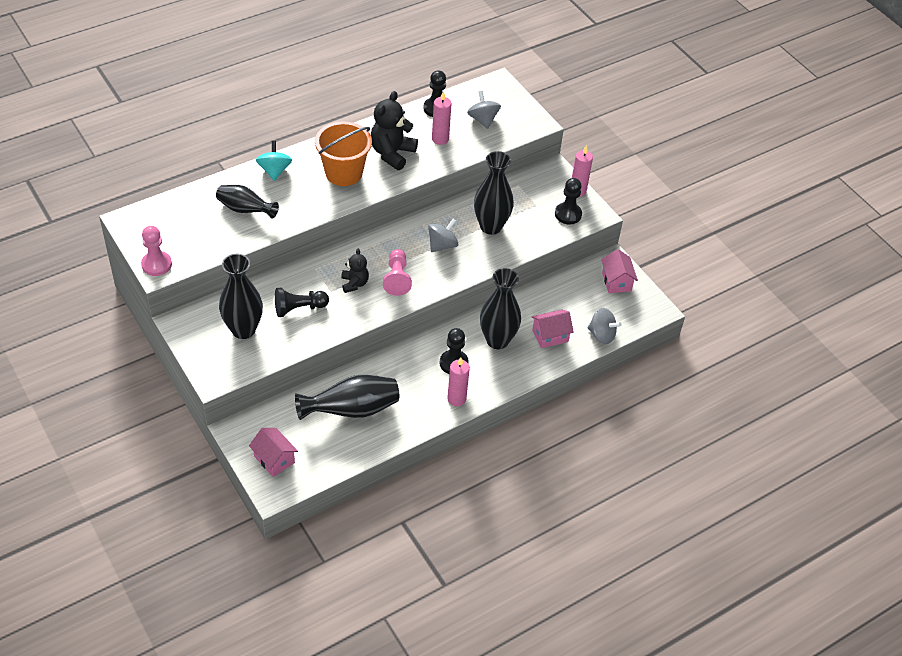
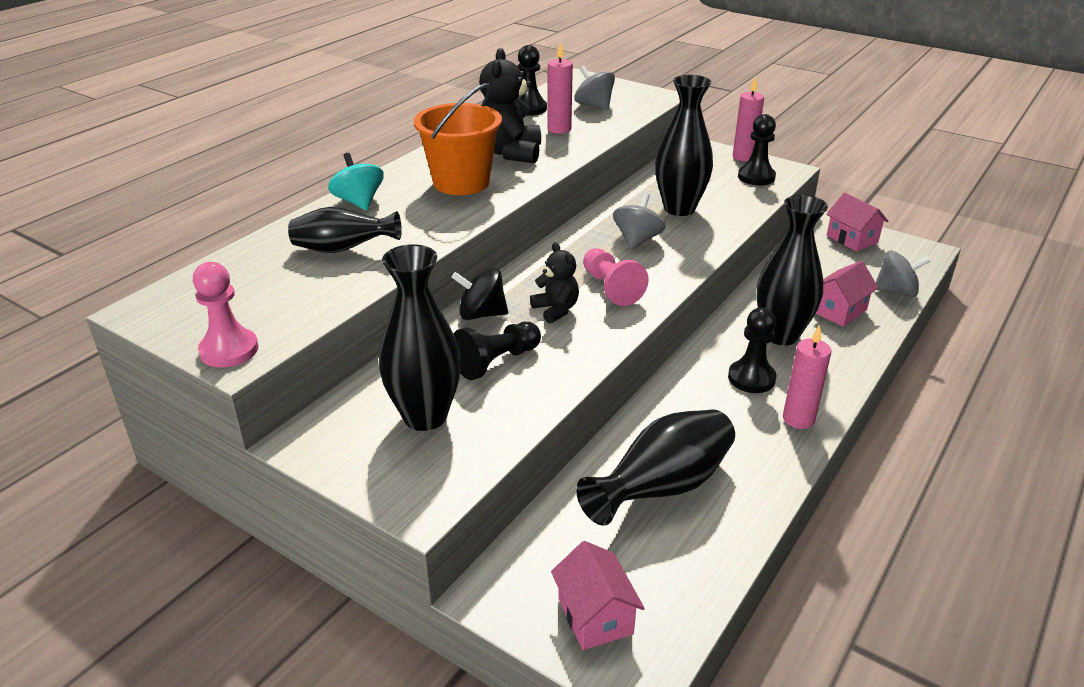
camera: 20 degrees left, 15 degrees down
(274, 459) = (595, 616): pink house -> pink house turned 45 degrees clockwise
(312, 272) = (481, 314): none -> black spinning top

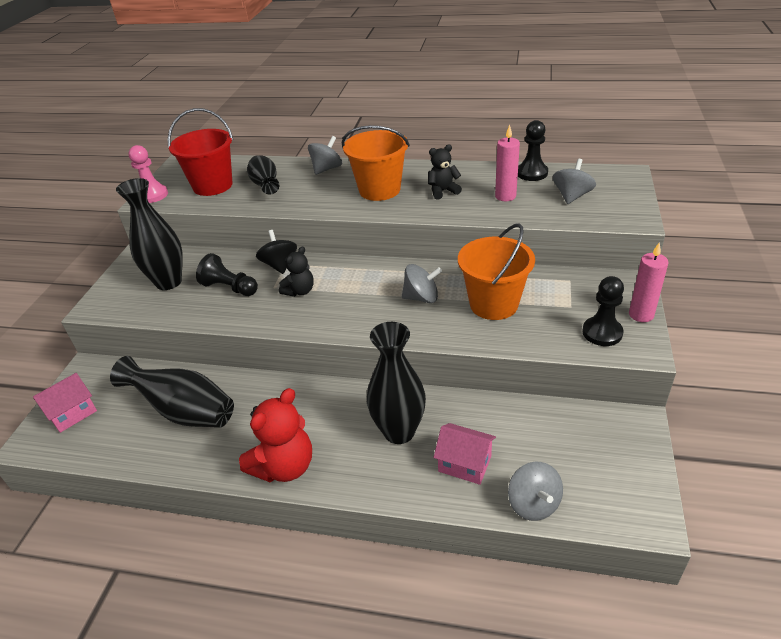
camera: 70 degrees right, 5 degrees up
(279, 291) = (212, 185): none -> red bucket
(359, 202) = (327, 169): turquoise spinning top -> grey spinning top
(510, 153) = (443, 191): black teddy bear -> black teddy bear, size x0.59
(611, 288) = (341, 305): pink pawn -> none
(679, 208) = (493, 304): black vase -> orange bucket
(751, 378) = (327, 427): black pawn -> none
(798, 419) = (284, 466): pink candle -> red teddy bear
(852, 239) = (619, 450): pink house -> none

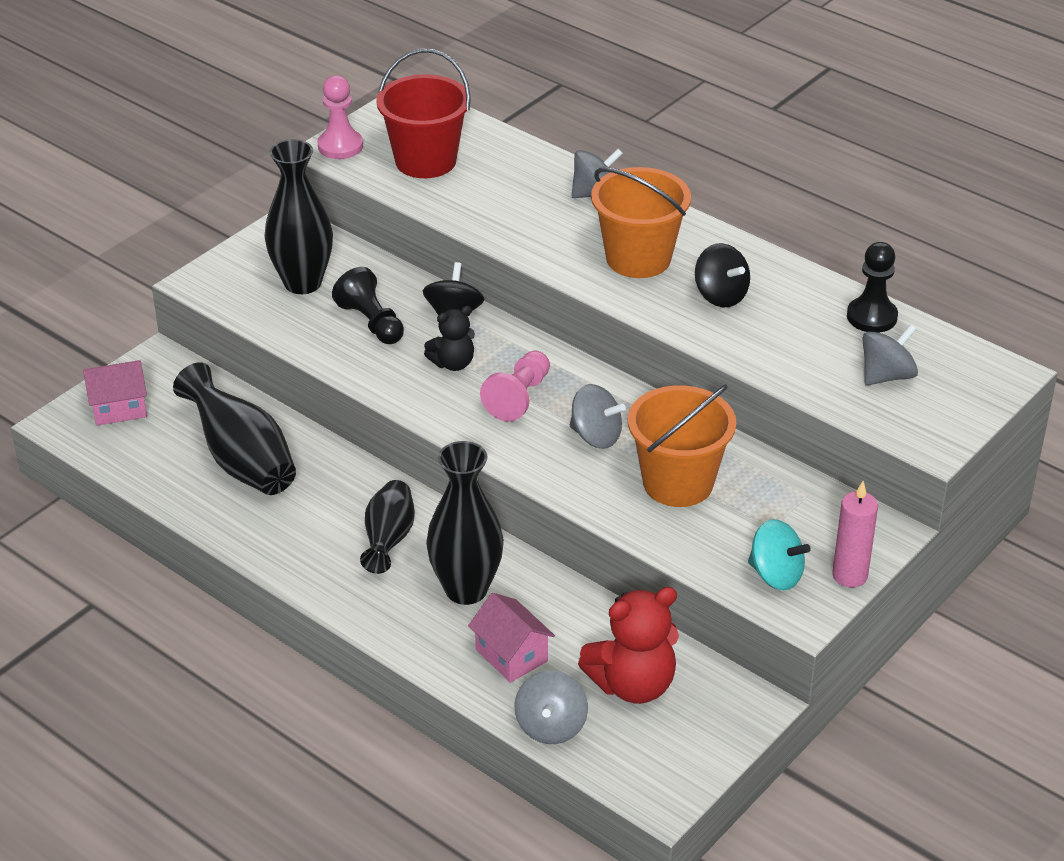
camera: 25 degrees right, 0 degrees up
(265, 185) = (494, 189): black vase -> black vase (388, 540)
(284, 466) = (313, 569): red teddy bear -> red teddy bear (633, 685)
(356, 294) = (518, 398): none -> pink pawn
(443, 191) = (720, 296): black teddy bear -> black spinning top
(505, 196) = (796, 338): pink candle -> none
(602, 333) = (776, 575): black pawn -> turquoise spinning top

